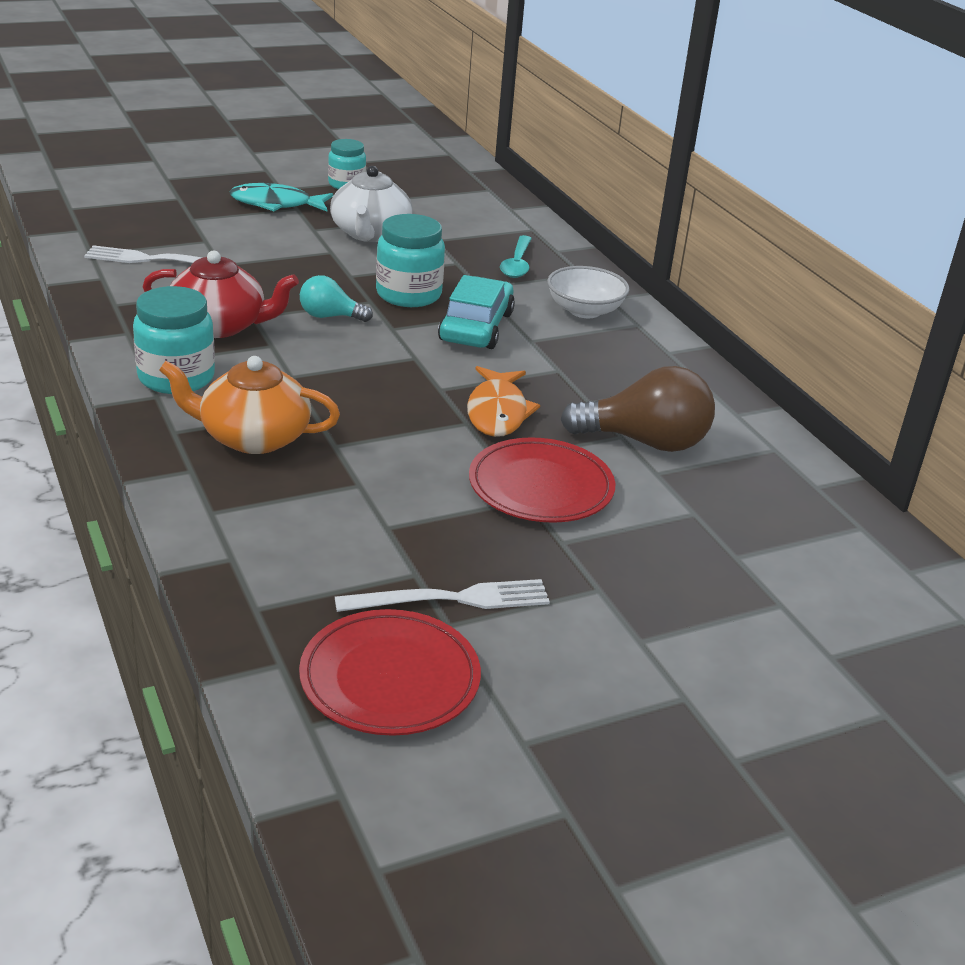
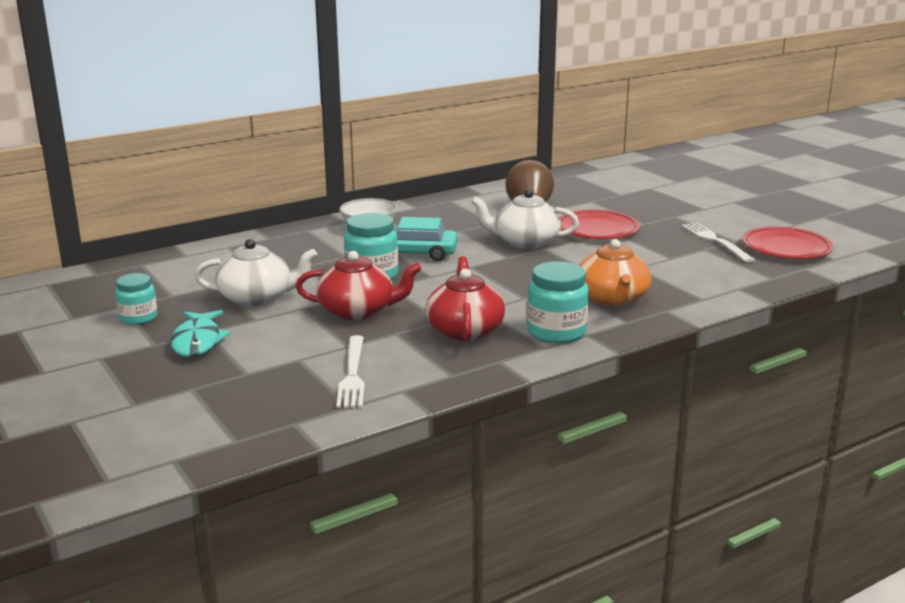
camera: 95 degrees left, 10 degrees down
(307, 277) = (358, 311): none -> red teapot
(330, 316) = (424, 296): turquoise light bulb -> none
(498, 412) = (525, 242): orange fish -> white teapot
(517, 264) = (299, 248): turquoise spoon -> none

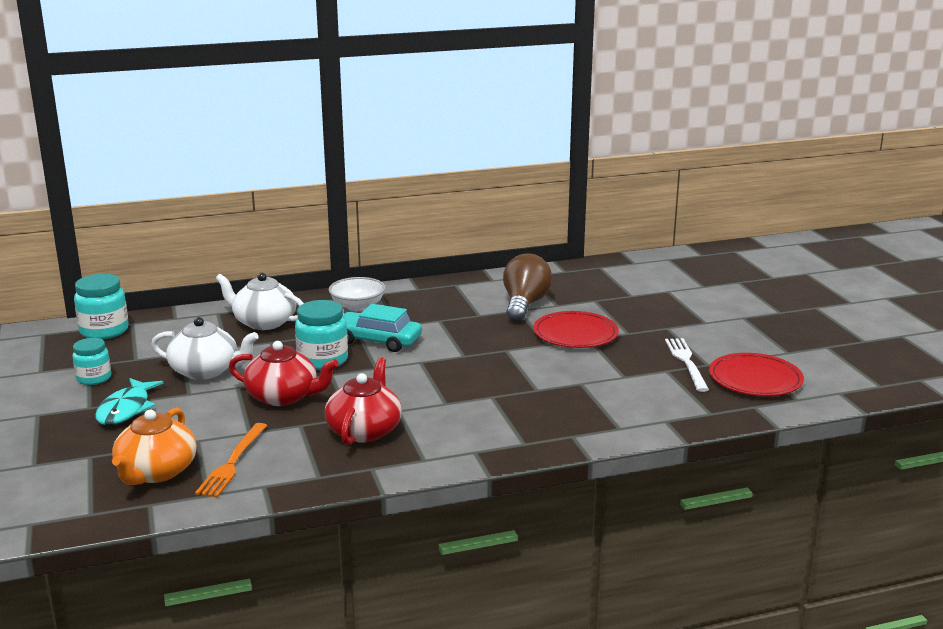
camera: 15 degrees right, 0 degrees up
(352, 374) = (232, 462): white fork -> orange fork
(525, 242) = (493, 340): white teapot -> white teapot (264, 322)
(556, 332) = (447, 445): turquoise jar -> turquoise jar (104, 331)
(612, 299) = (529, 416): orange teapot -> orange teapot (156, 472)

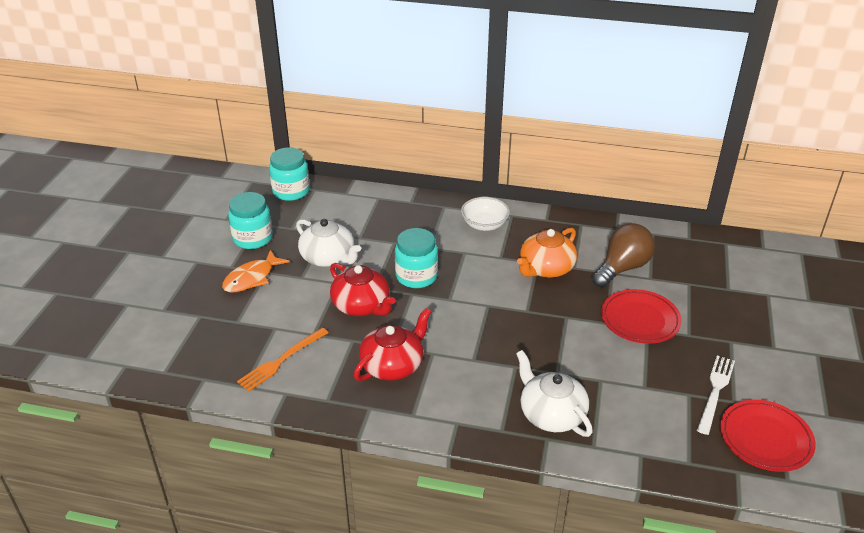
camera: 30 degrees right, 15 degrees up
(94, 378) = (253, 238): turquoise jar -> turquoise jar, size x1.53
(126, 409) = (252, 278): turquoise fish -> orange fish
(156, 472) = (228, 349): orange teapot -> orange teapot (546, 268)
(264, 322) = (403, 219): white teapot -> white teapot (551, 414)
(377, 340) = (472, 269): turquoise car -> none

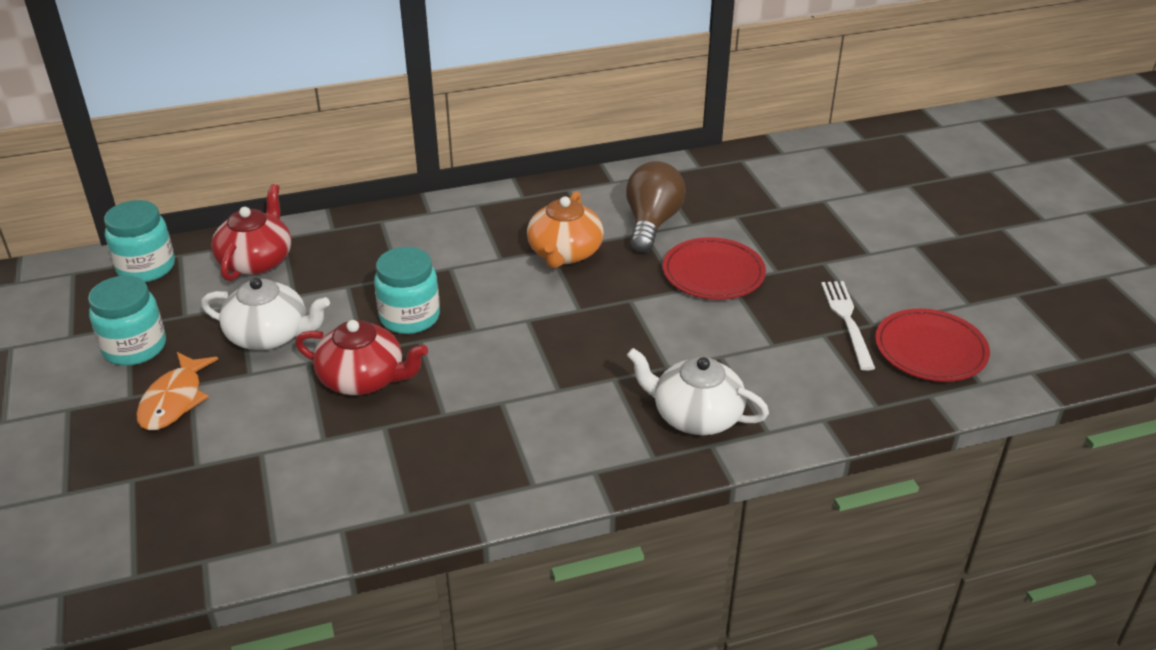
camera: 30 degrees left, 0 degrees up
(282, 360) = (303, 489): orange fork -> none
(393, 365) = (461, 436): red teapot -> red teapot (256, 260)
(484, 225) = (451, 226): white bowl -> none

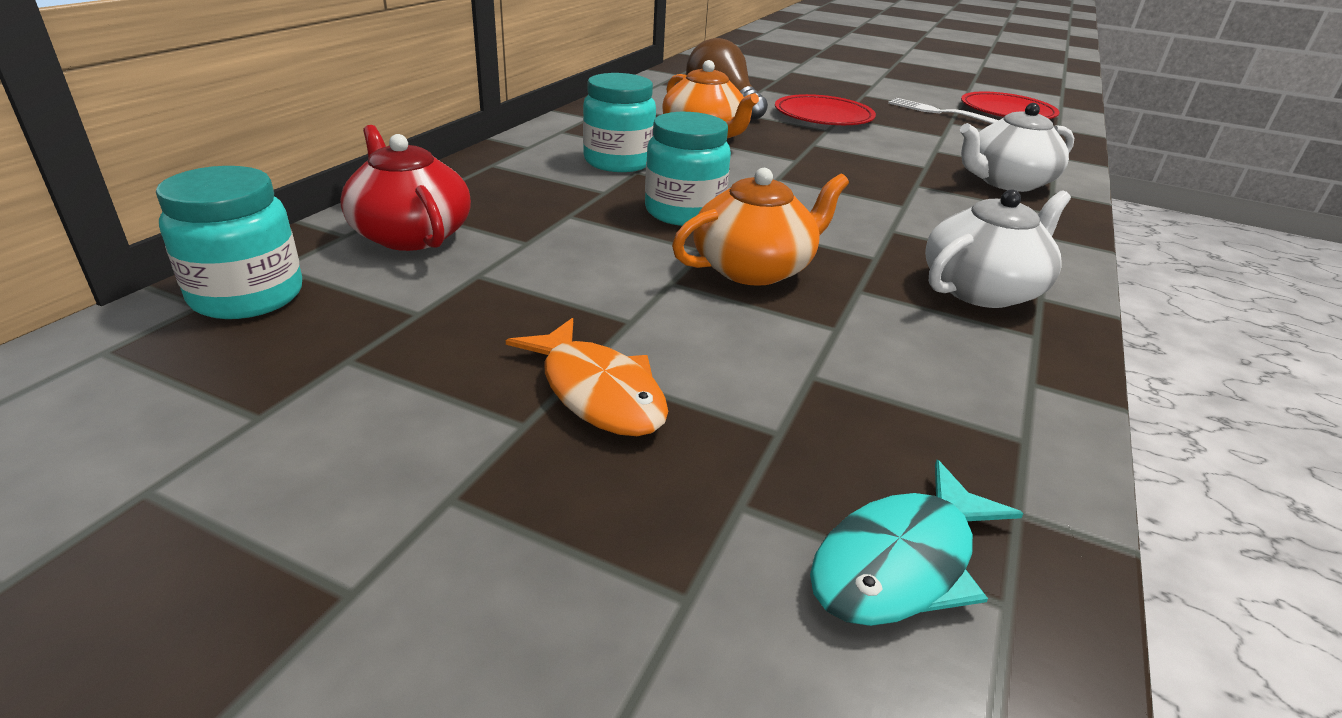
camera: 50 degrees left, 5 degrees down
(134, 538) = (901, 562): none -> turquoise fish
(135, 348) = (413, 375): turquoise jar -> turquoise jar (618, 162)
(269, 335) = (576, 282): white teapot -> white teapot (982, 289)
(363, 379) = (754, 268): red teapot -> orange teapot

